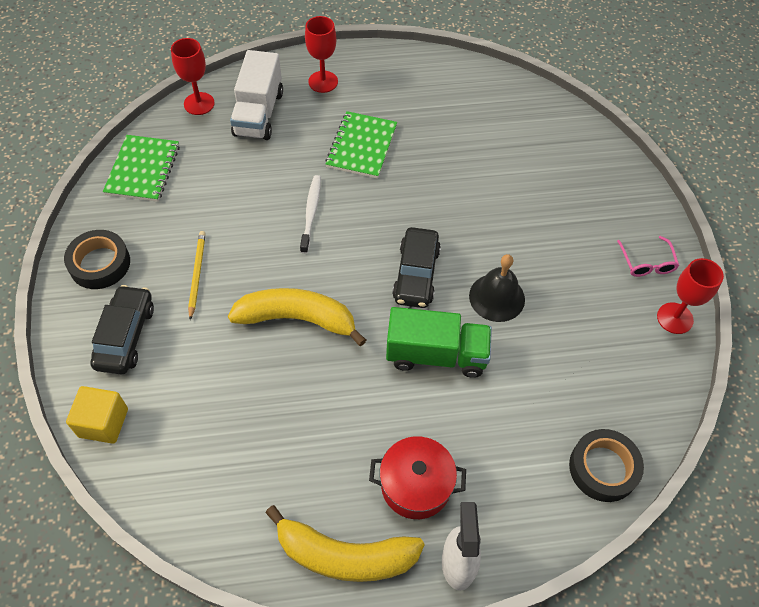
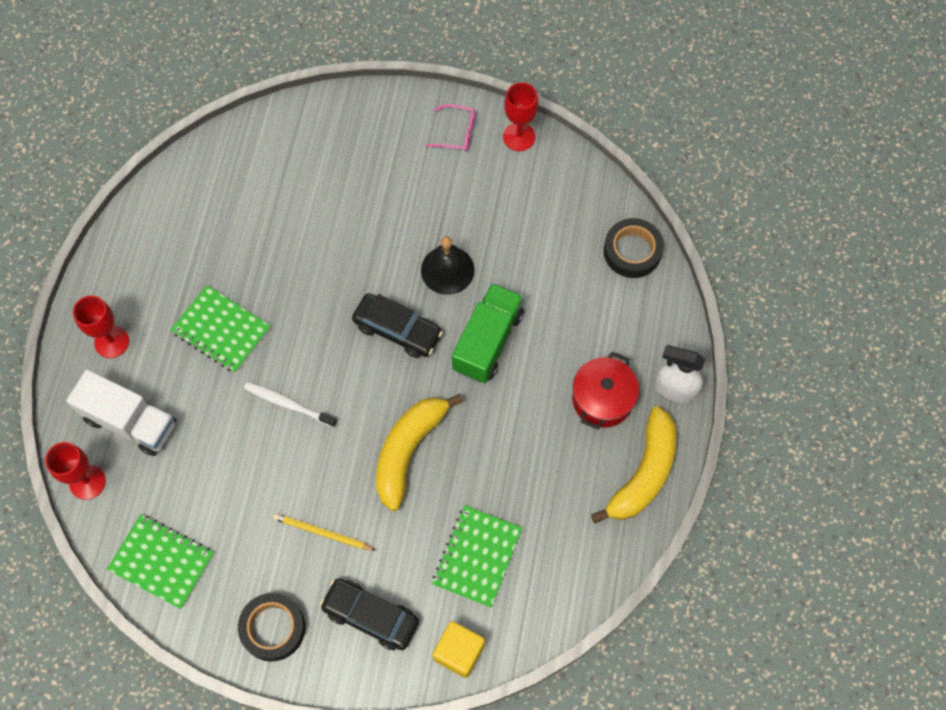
camera: 70 degrees left, 10 degrees up
(205, 411) = (477, 556): none -> green notebook

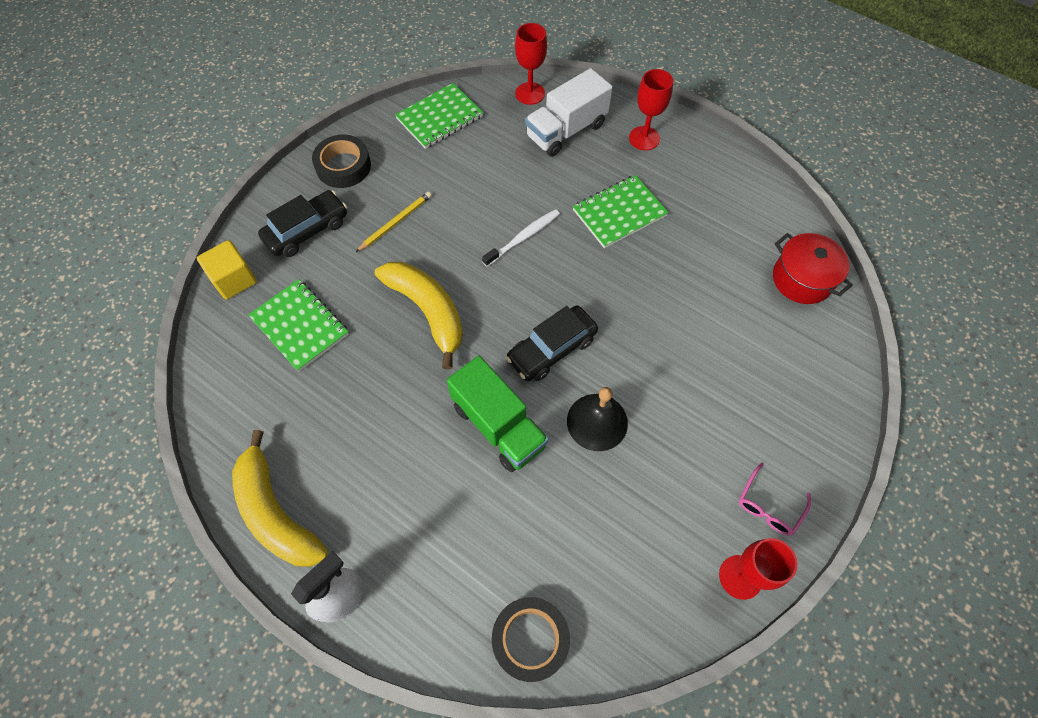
camera: 115 degrees right, 5 degrees down
(602, 399) = (376, 510): red pot -> red pot (802, 279)

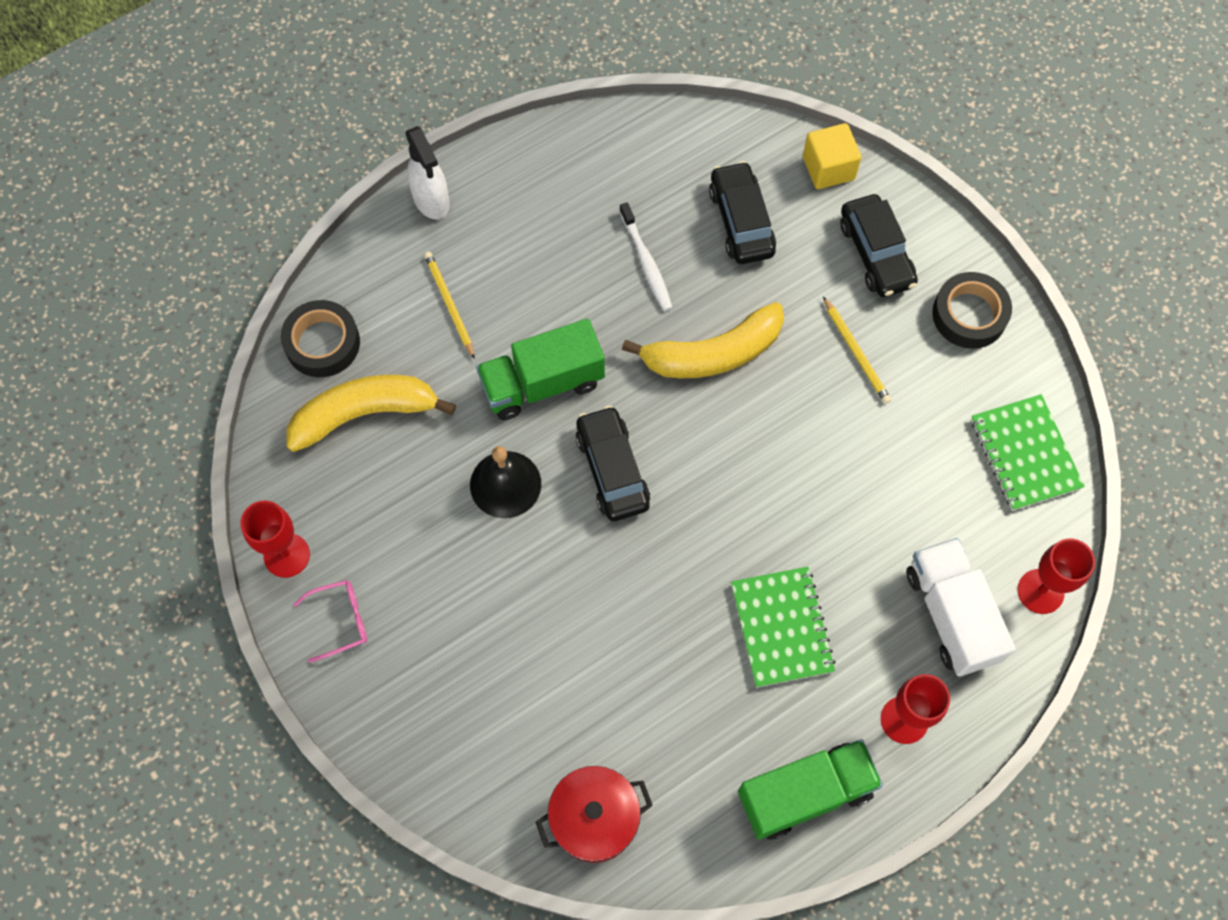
camera: 110 degrees right, 5 degrees up
(276, 512) = (535, 162): yellow banana -> yellow banana (365, 414)
(300, 326) = (741, 221): green notebook -> black car
(450, 533) = (449, 305): none -> yellow pencil
(523, 237) = (782, 493): white toothbrush -> white toothbrush (646, 262)
(717, 174) = (805, 794): none -> green truck
(769, 505) = (340, 621): pink glasses -> pink glasses turned 105 degrees clockwise

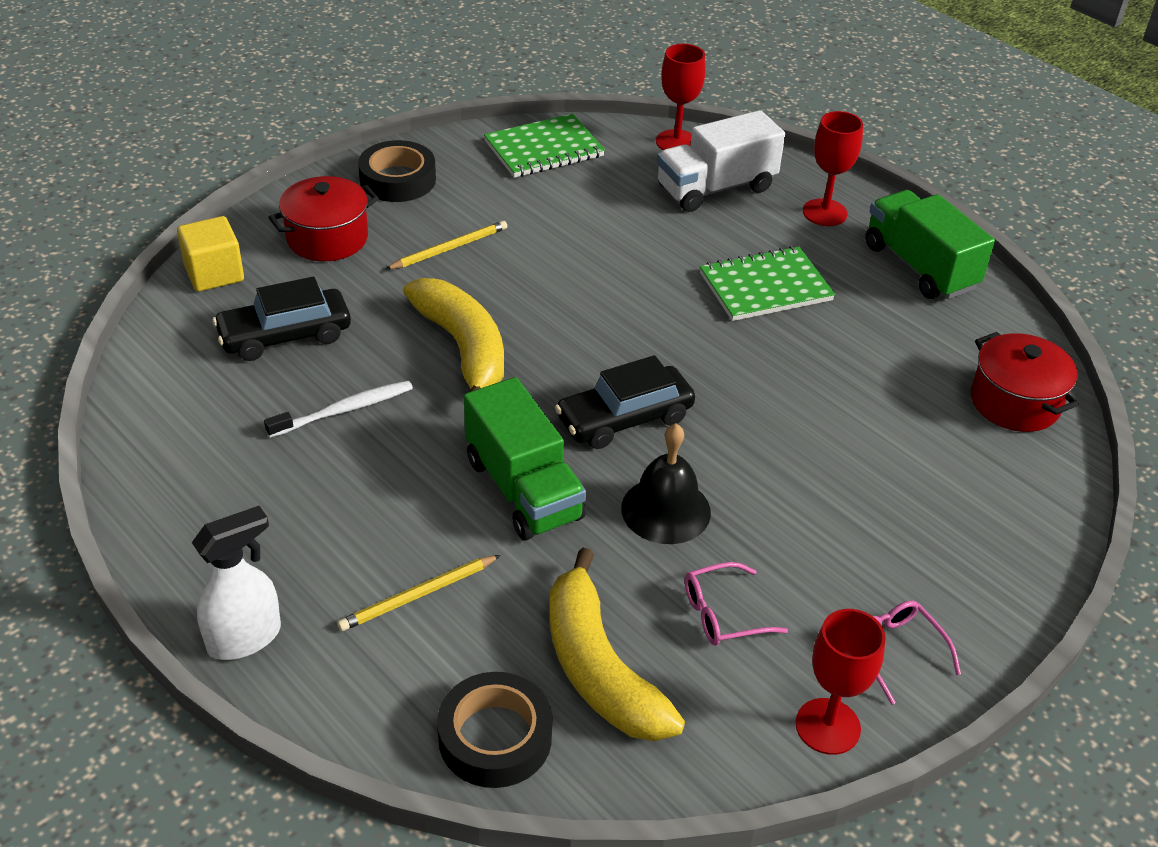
camera: 100 degrees left, 25 degrees down
(396, 506) = (723, 614): none -> pink glasses
(876, 253) = (327, 238): black car -> red pot

